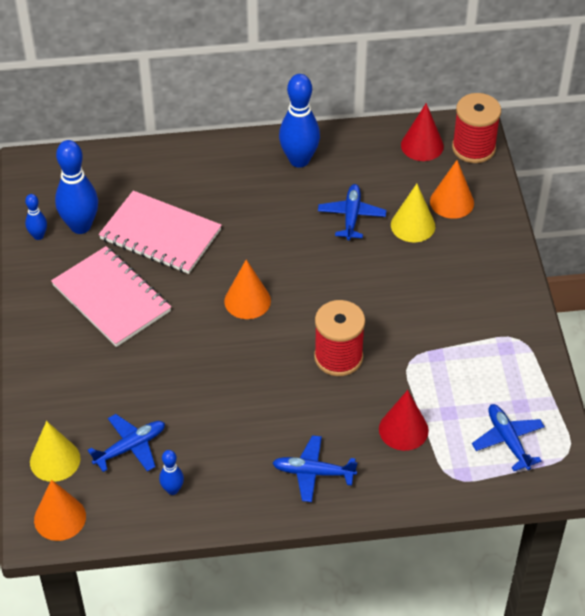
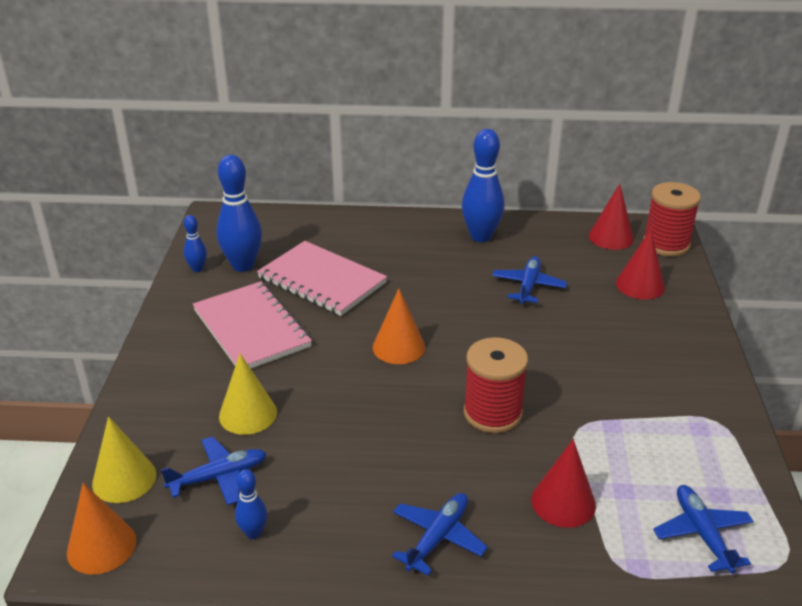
camera: 10 degrees right, 15 degrees down
(313, 473) = (438, 537): blue plane -> blue plane turned 105 degrees clockwise
(413, 225) = (595, 300): yellow cone -> yellow cone (248, 414)
(452, 202) = (640, 285): orange cone -> red cone

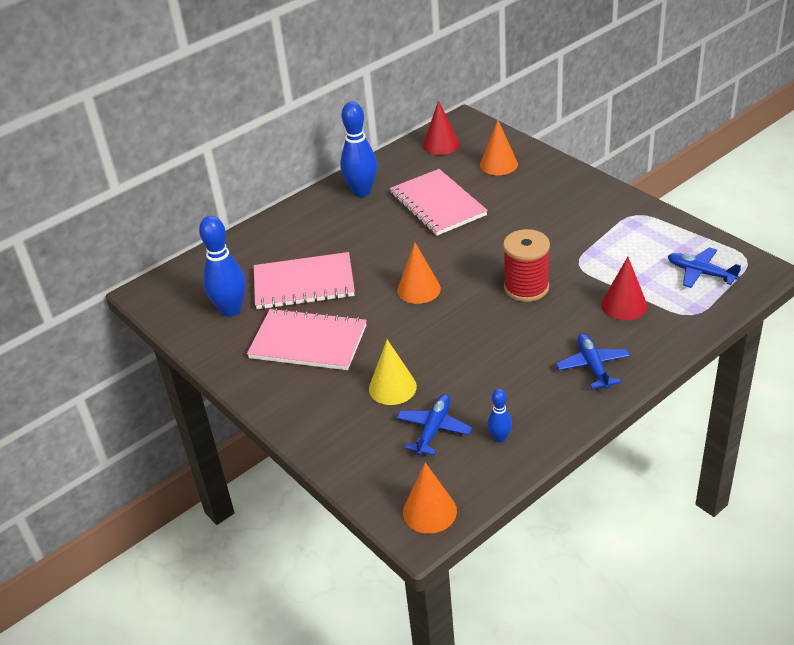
camera: 40 degrees left, 5 degrees up
(124, 479) = (380, 473): yellow cone -> none
(197, 269) = (201, 333): blue bowling pin -> none
(528, 286) = (438, 204): blue plane -> pink notebook
(640, 285) = (498, 164): red cone -> orange cone
(666, 244) = (478, 130): red spool -> none

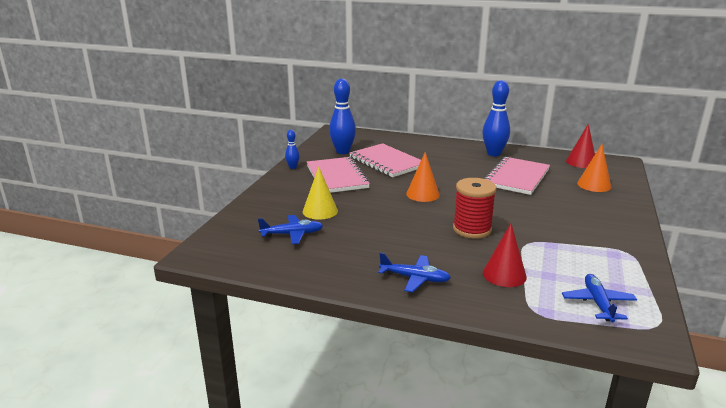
camera: 55 degrees right, 15 degrees down
(429, 511) = (214, 253): orange cone -> none
(500, 438) = (302, 260): blue bowling pin -> blue bowling pin (293, 167)
(592, 366) = (415, 278): blue plane -> blue plane turned 60 degrees clockwise

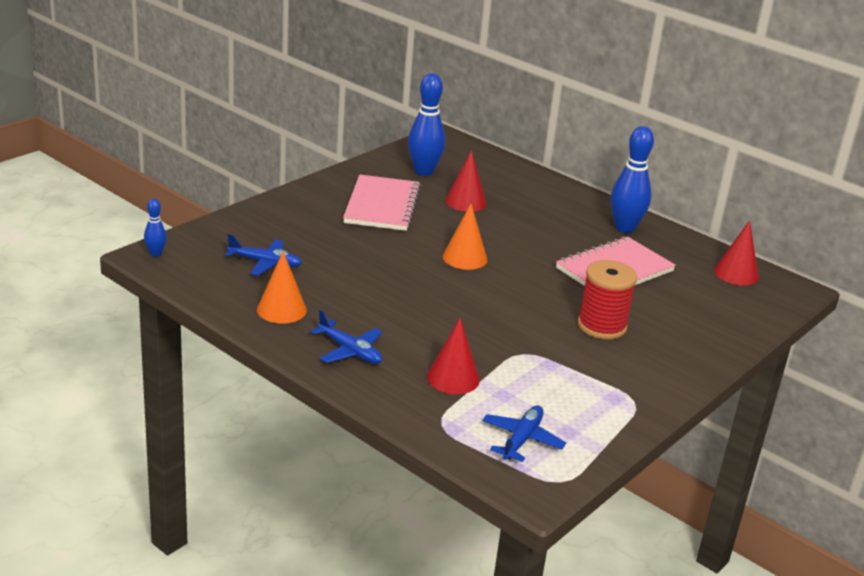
camera: 20 degrees right, 5 degrees up
(293, 167) = (340, 178): blue bowling pin -> blue bowling pin (156, 254)
(320, 211) = (321, 244): yellow cone -> none
(387, 162) = (465, 202): pink notebook -> red cone
(472, 229) = (475, 318): red spool -> red spool (601, 326)
(594, 185) = (709, 309): orange cone -> orange cone (281, 309)

